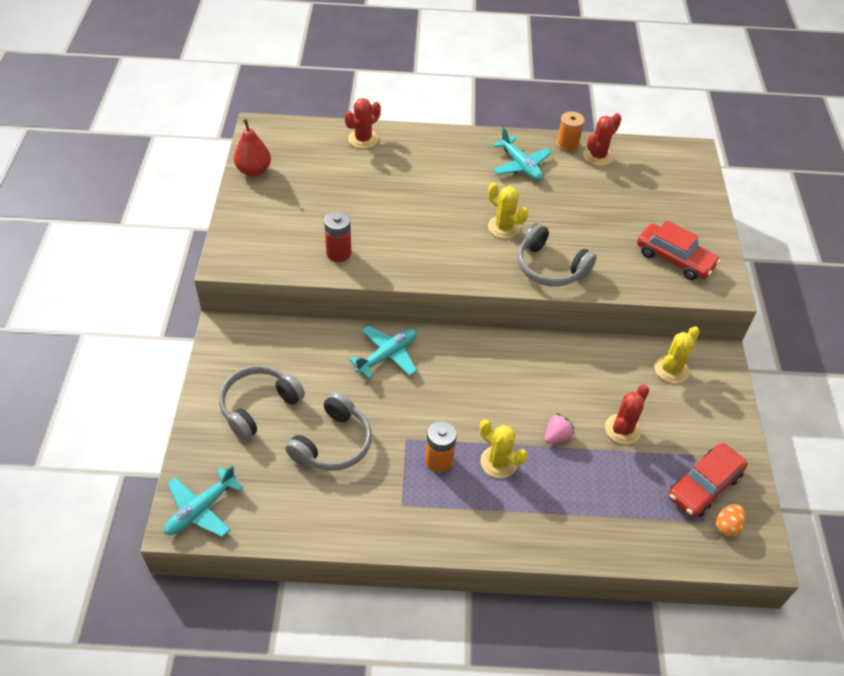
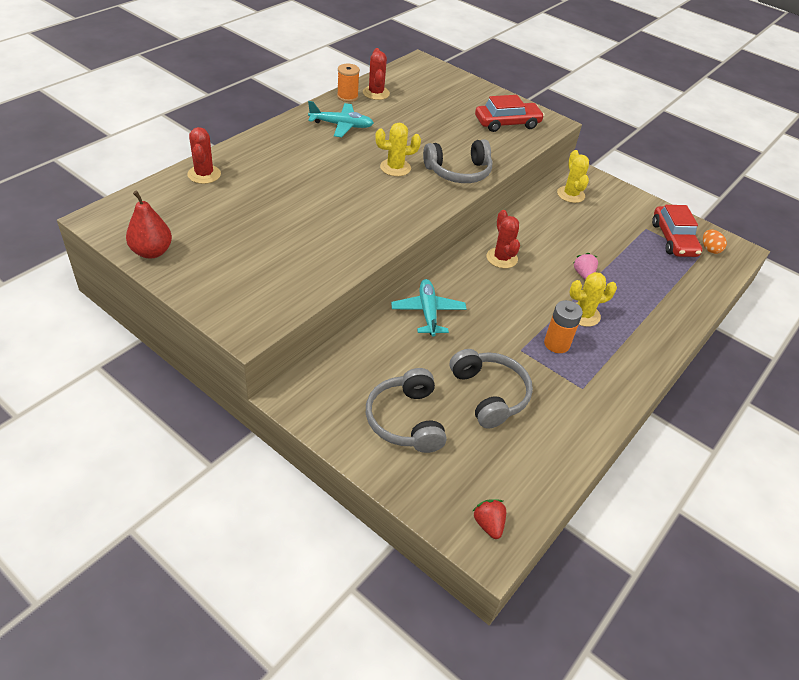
camera: 55 degrees left, 5 degrees down
(201, 509) = (488, 524): turquoise plane -> red strawberry
(338, 253) = (321, 259): red battery -> none
(622, 429) = (602, 243): red cactus -> red cactus (501, 258)

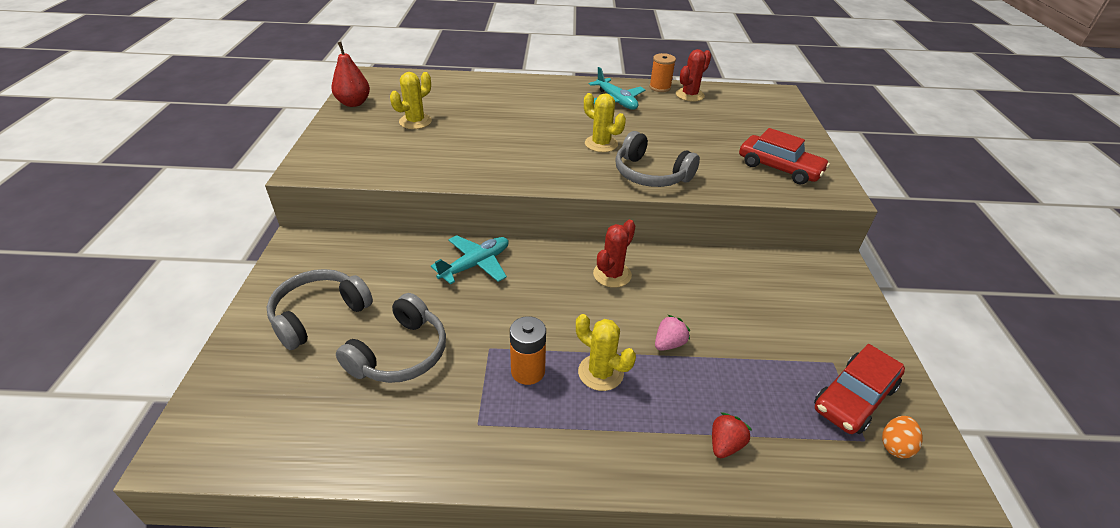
camera: 55 degrees right, 5 degrees down
(204, 174) = (465, 83): red cactus -> none
(488, 524) = (213, 433): red strawberry -> red strawberry (725, 444)
(570, 194) = (789, 276): yellow cactus -> yellow cactus (415, 121)

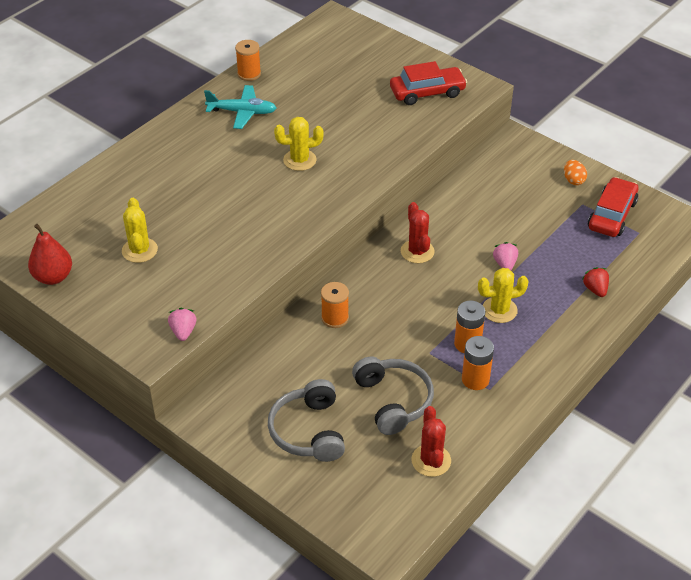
camera: 50 degrees left, 5 degrees up
(341, 174) = (183, 332): none -> pink strawberry
(475, 264) = (335, 318): turquoise plane -> orange spool
(482, 404) = (475, 379): none -> orange battery
(650, 174) = (368, 159): grey headphones -> none
(689, 95) = (281, 66): red cactus -> red cactus (431, 460)
(854, 397) = (612, 215): red car -> red car turned 150 degrees counterclockwise
(895, 446) = (651, 224): orange egg -> orange egg (573, 180)

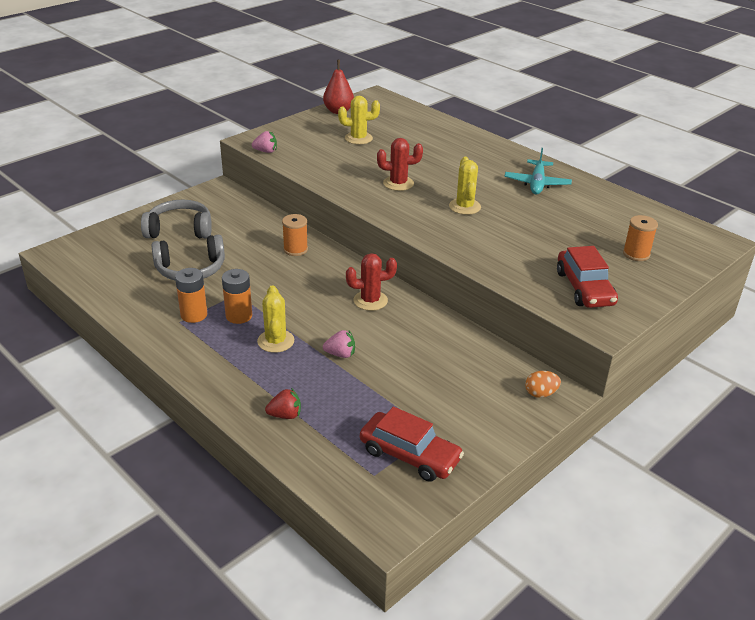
camera: 95 degrees right, 10 degrees down
(249, 74) = (599, 189): orange spool -> orange spool (636, 254)
(431, 460) = (119, 281): red cactus -> red cactus (398, 183)
(573, 180) = (478, 432): orange egg -> orange egg (540, 394)

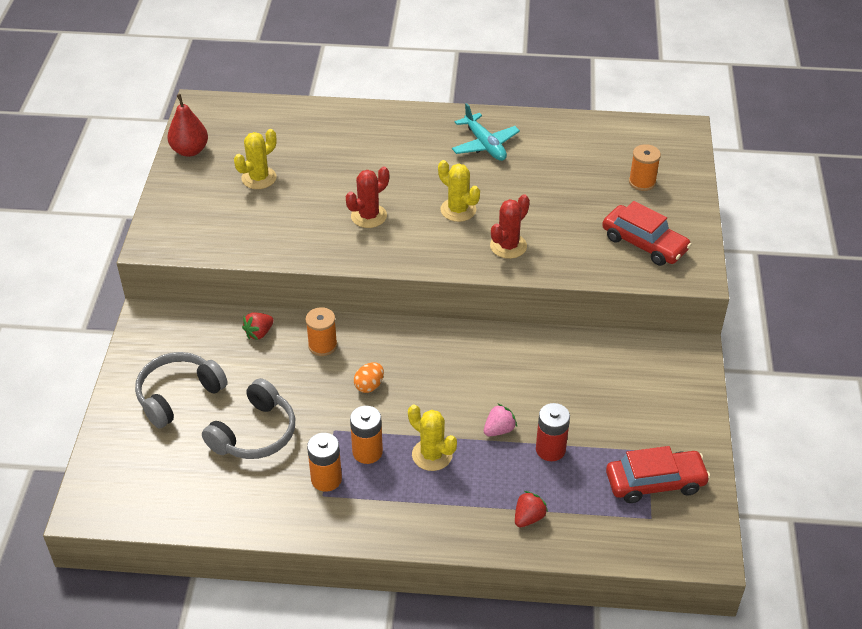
camera: 40 degrees left, 10 degrees up
(266, 151) = (188, 250): pink strawberry -> none
(268, 225) = (259, 333): none -> red strawberry
(360, 386) = (550, 449): none -> red battery
(370, 301) = (456, 358): red cactus -> red cactus (508, 246)
(540, 394) = (680, 361): orange egg -> orange egg (369, 386)

